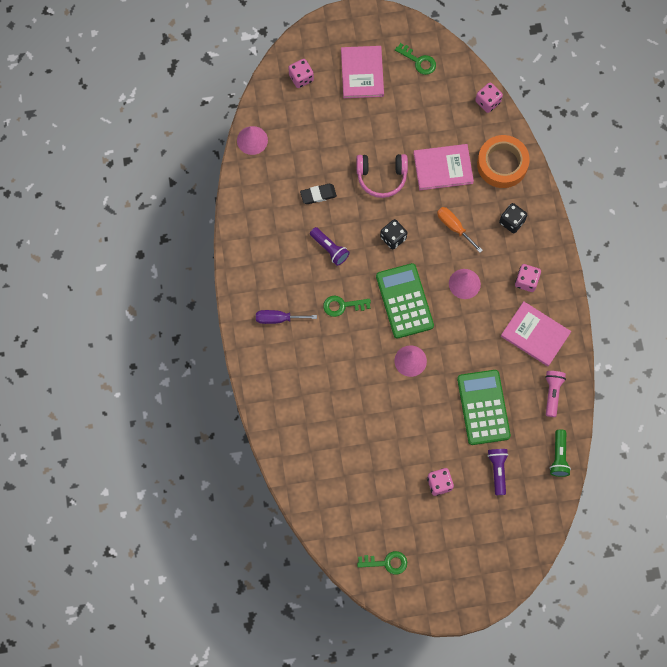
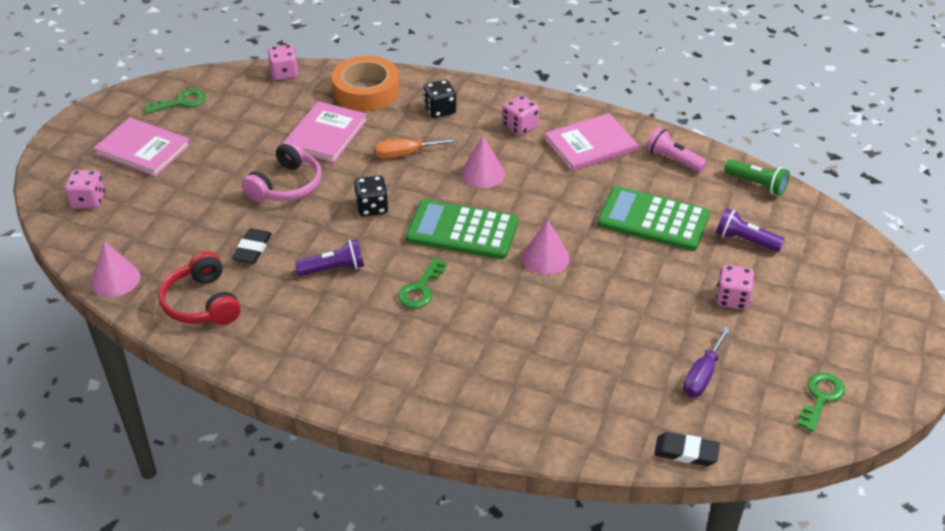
camera: 60 degrees left, 30 degrees down
(262, 198) = (202, 303): none -> red headphones
(278, 318) = (384, 360): purple screwdriver -> purple screwdriver (702, 375)
(305, 506) = (686, 452): none -> black eraser

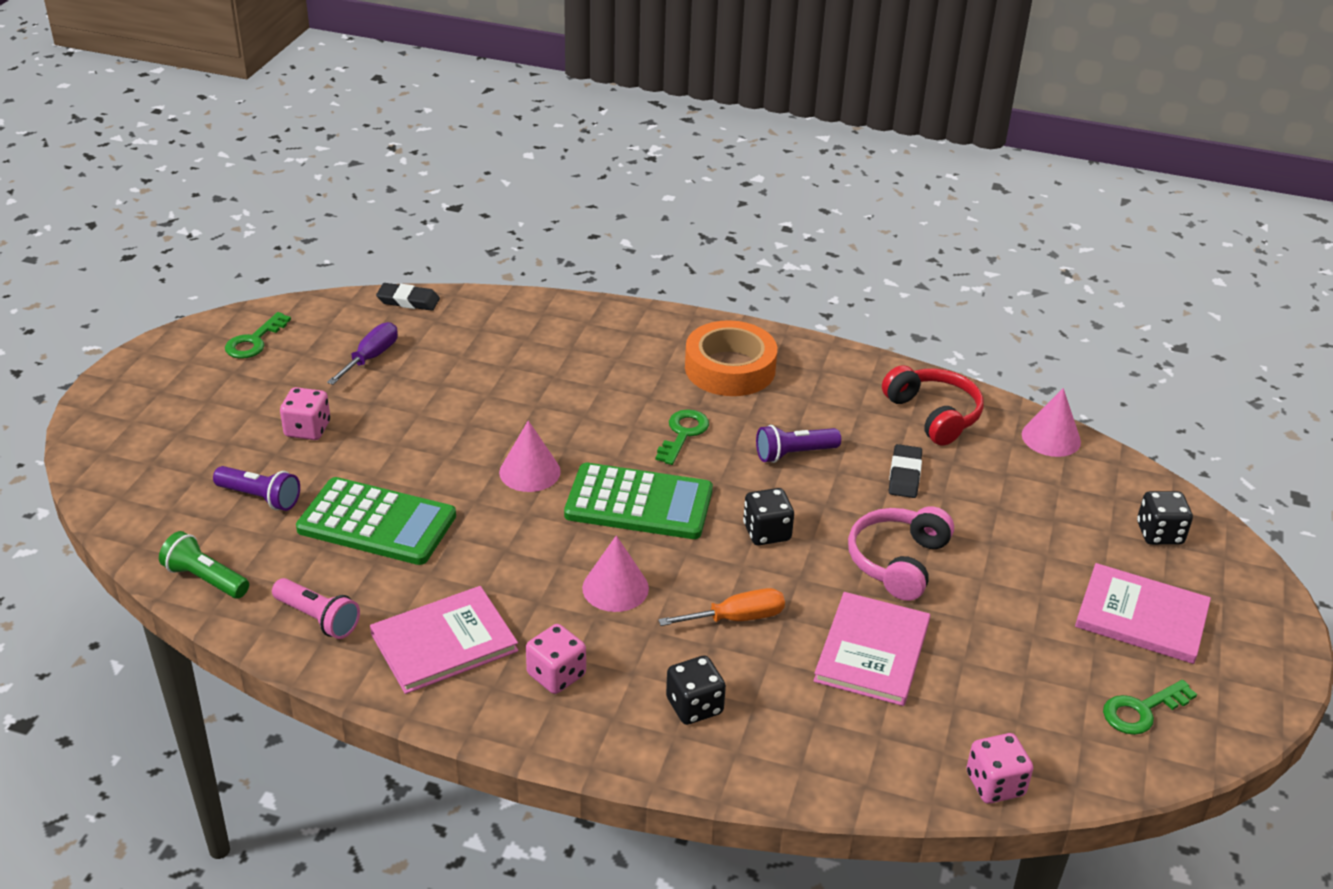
camera: 175 degrees right, 5 degrees down
(88, 201) = (1159, 533): pink dice -> black dice
(366, 91) = (832, 745): orange tape -> orange tape (730, 368)

